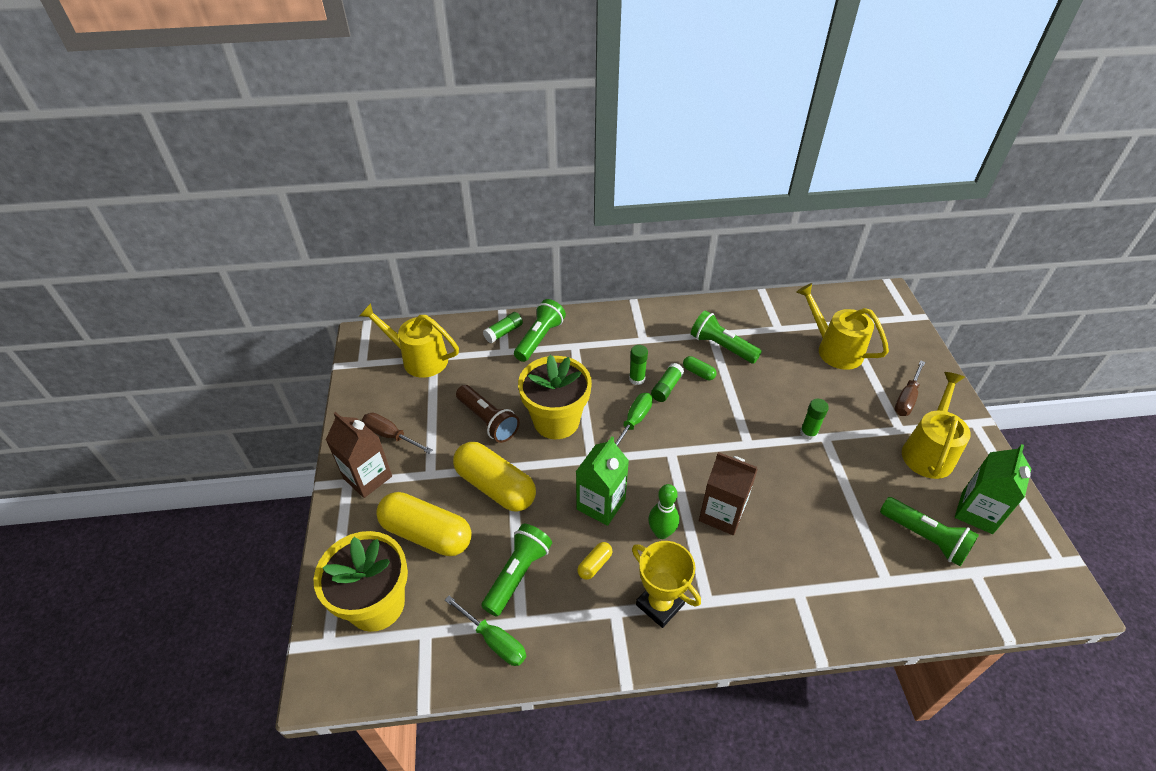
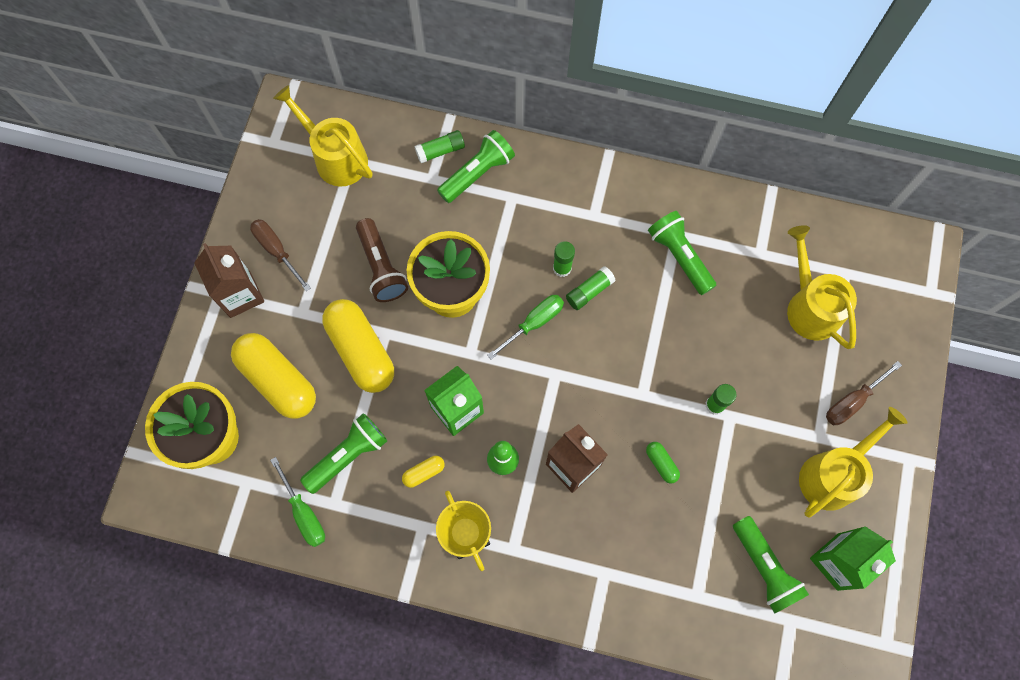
camera: 20 degrees right, 25 degrees up
(698, 373) = (634, 284): green capsule -> green capsule (661, 463)

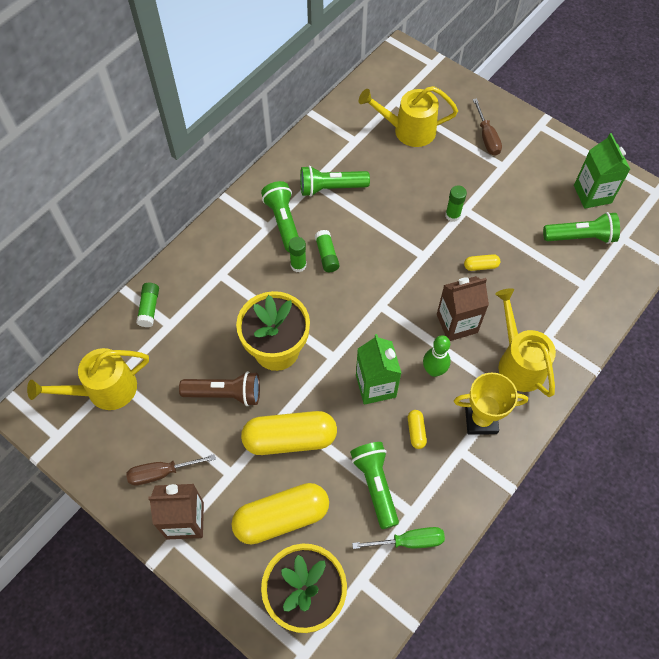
camera: 65 degrees left, 10 degrees down
(477, 173) = (185, 290): green flashlight -> green flashlight (283, 222)
(534, 323) = (332, 302): green screwdriver -> none
(661, 463) = (481, 266): green capsule -> yellow capsule
(833, 474) = (532, 170): yellow watering can -> yellow watering can (518, 362)

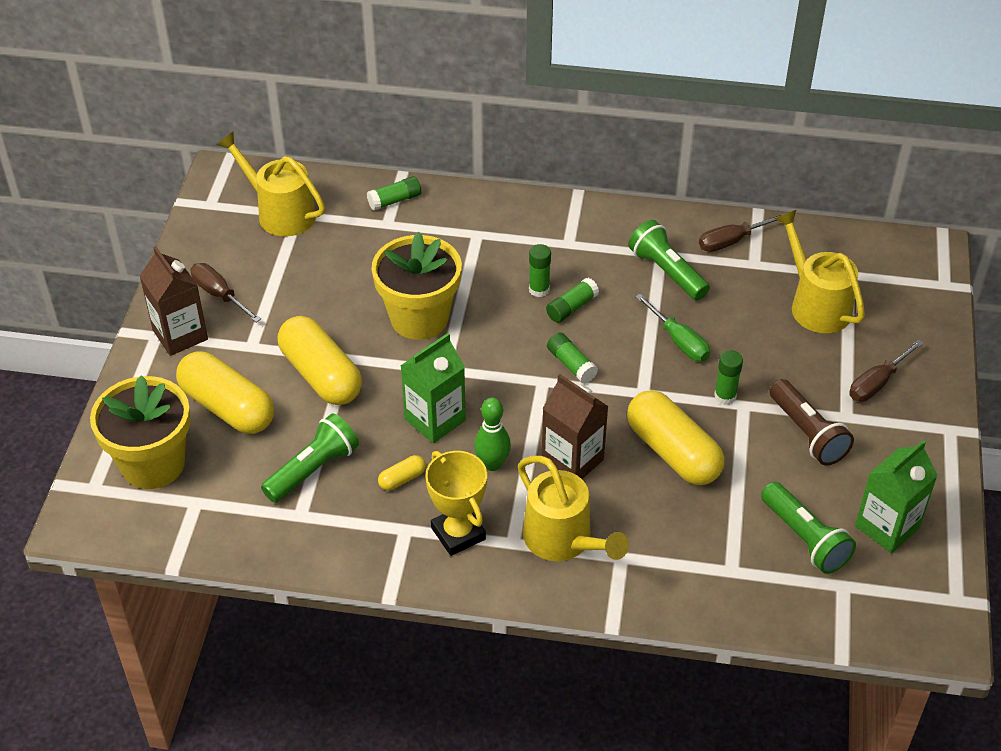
camera: 60 degrees right, 15 degrees down
(225, 394) = (338, 301): brown flashlight -> brown flashlight (807, 433)
(283, 222) = (585, 253): green flashlight -> none
(328, 141) = (731, 241): none -> brown screwdriver
(376, 282) = (571, 364): none -> green glue stick
(410, 541) = (266, 526): green screwdriver -> green screwdriver (679, 341)
(481, 266) = (673, 452): yellow capsule -> yellow capsule, size x2.34
(518, 362) = (564, 541): yellow watering can -> yellow watering can turned 105 degrees clockwise

